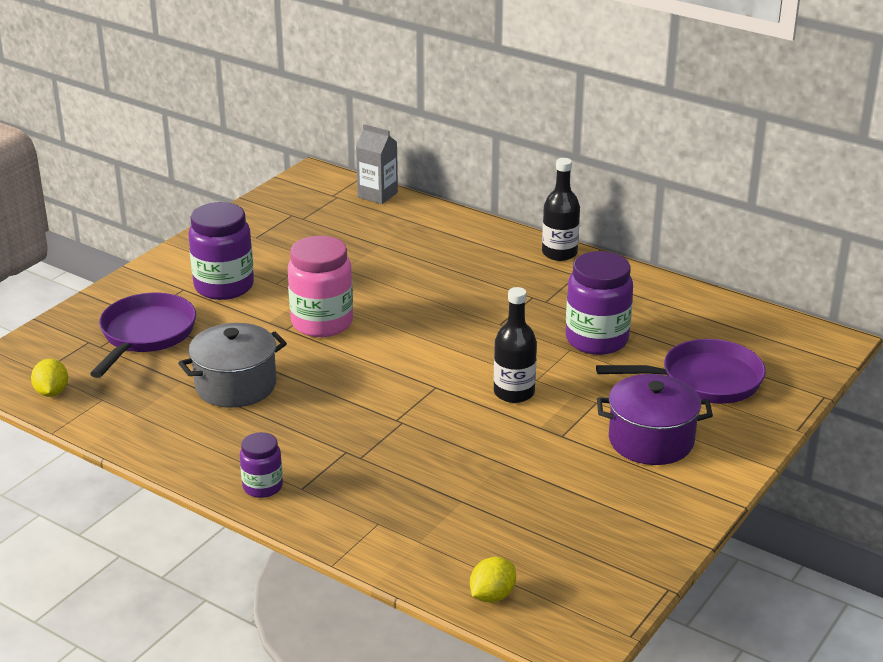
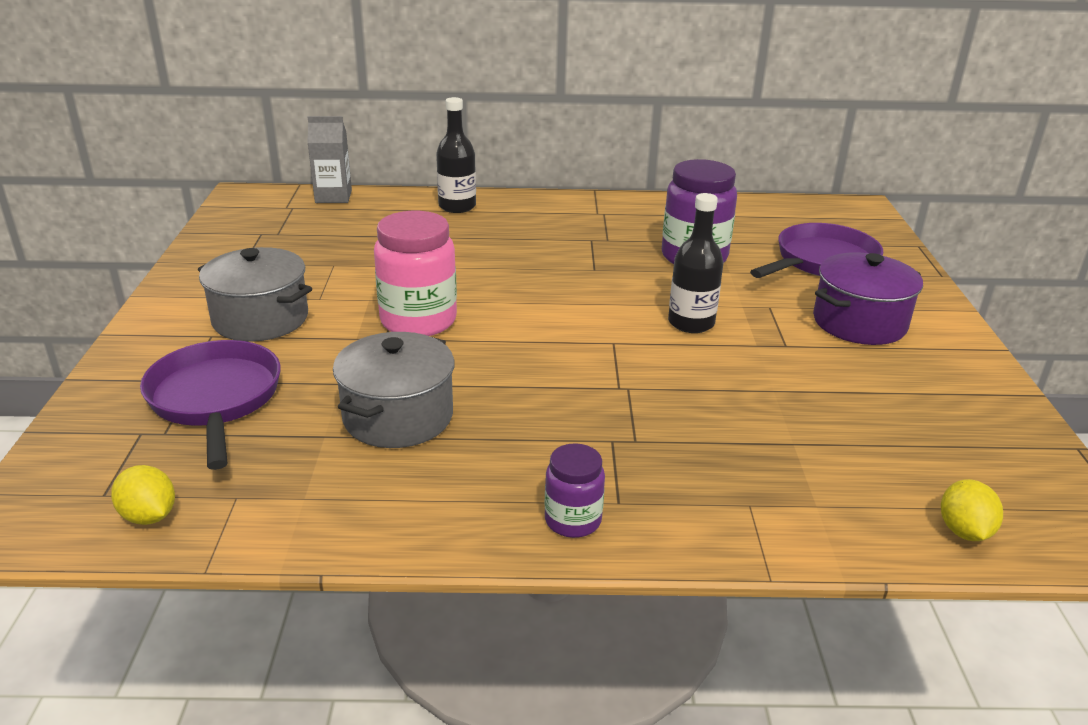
camera: 35 degrees left, 0 degrees up
(224, 286) = (260, 319): purple jar -> grey pot
(559, 253) = (565, 201): black bottle -> black bottle (457, 206)

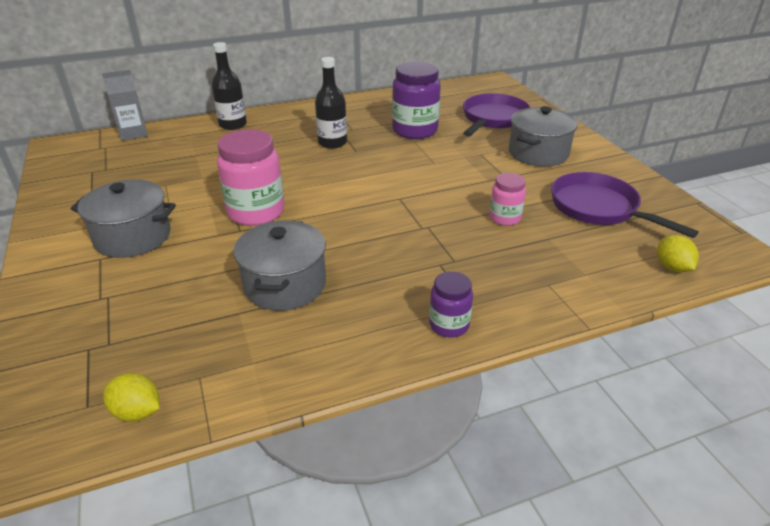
camera: 20 degrees left, 5 degrees up
(215, 399) = (135, 306): purple pan -> purple pan (598, 208)
(691, 323) = (440, 174): black bottle -> black bottle (332, 143)
(746, 401) = (504, 218): none -> pink jar
(859, 323) = (538, 153): purple pot -> grey pot

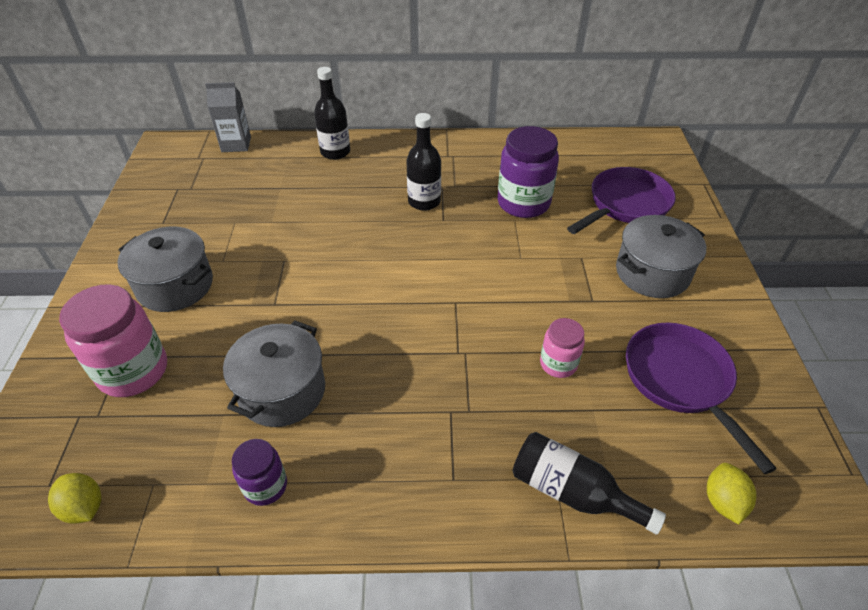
camera: 20 degrees right, 10 degrees up
(256, 212) = (301, 283): pink jar -> pink jar (133, 371)
(449, 325) = (416, 501): purple jar -> purple jar (265, 486)
(565, 289) = (572, 492): none -> black bottle

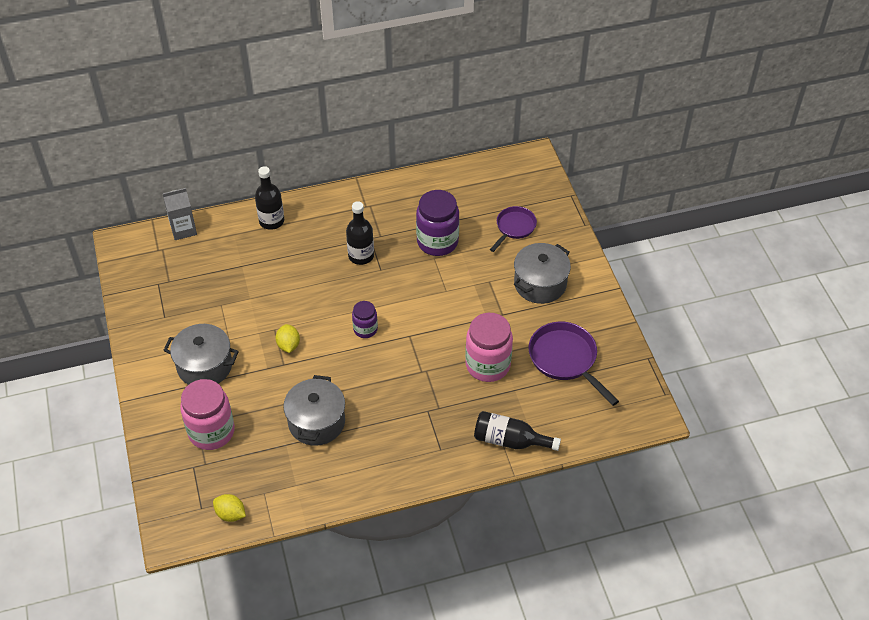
camera: 15 degrees left, 5 degrees up
(265, 486) = (332, 478): purple jar -> purple jar (365, 329)
(558, 364) = (487, 365): pink jar -> pink jar, size x1.81
(625, 205) = (514, 227): purple pan -> purple pan, size x0.64
(723, 501) = (594, 426): yellow lemon -> yellow lemon (288, 345)

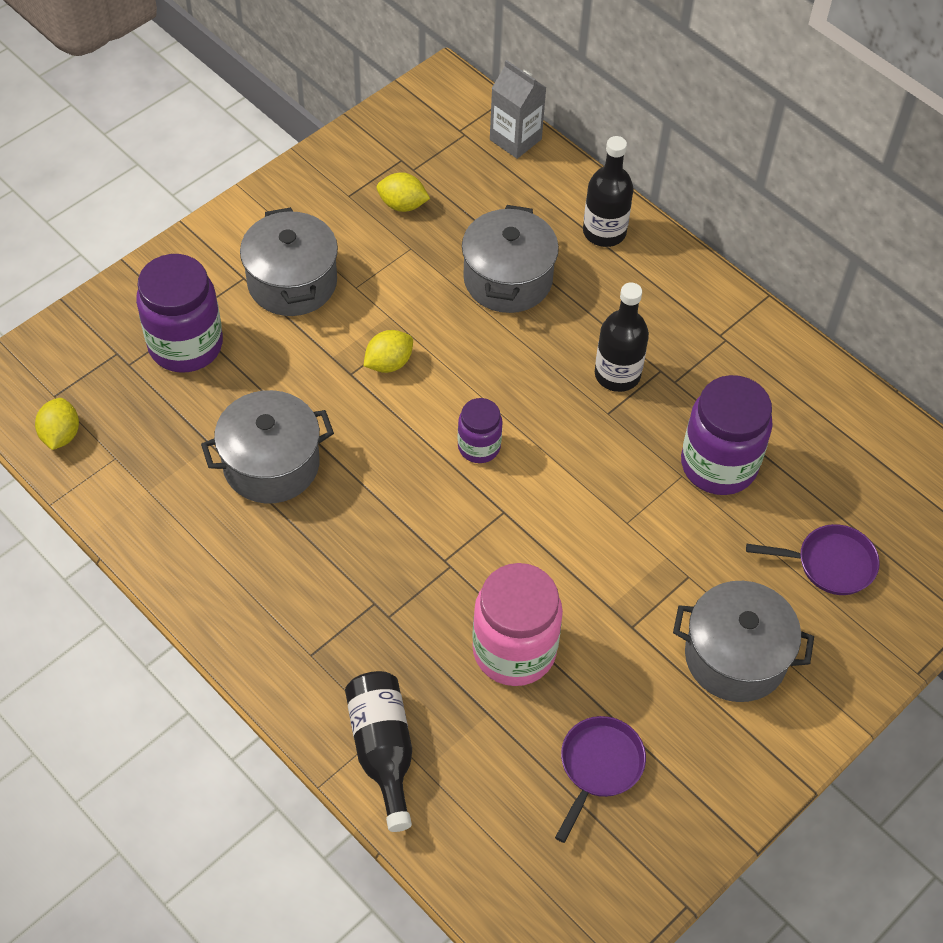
camera: 60 degrees right, 5 degrees up
(189, 296) = (402, 205): none -> yellow lemon
(211, 431) = (185, 345): pink jar -> purple jar
(272, 273) = (508, 279): none -> grey pot
(565, 359) = (599, 767): purple pan -> purple pan, size x0.64

